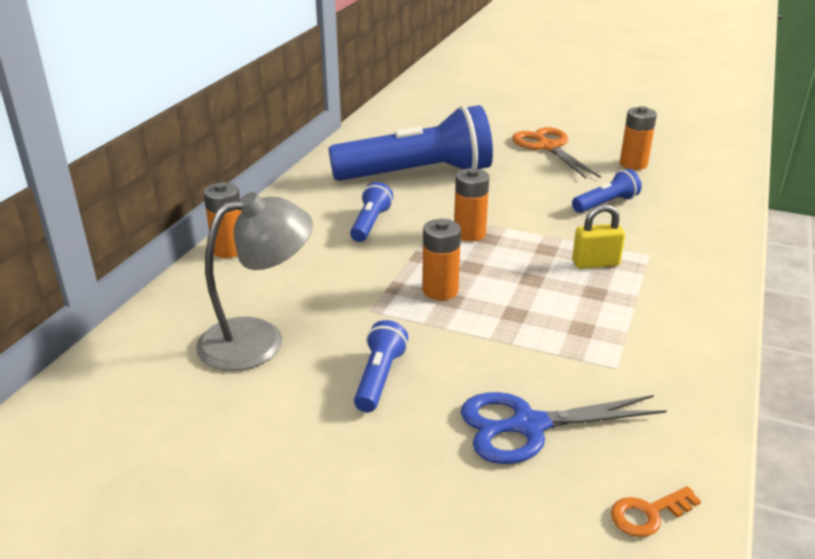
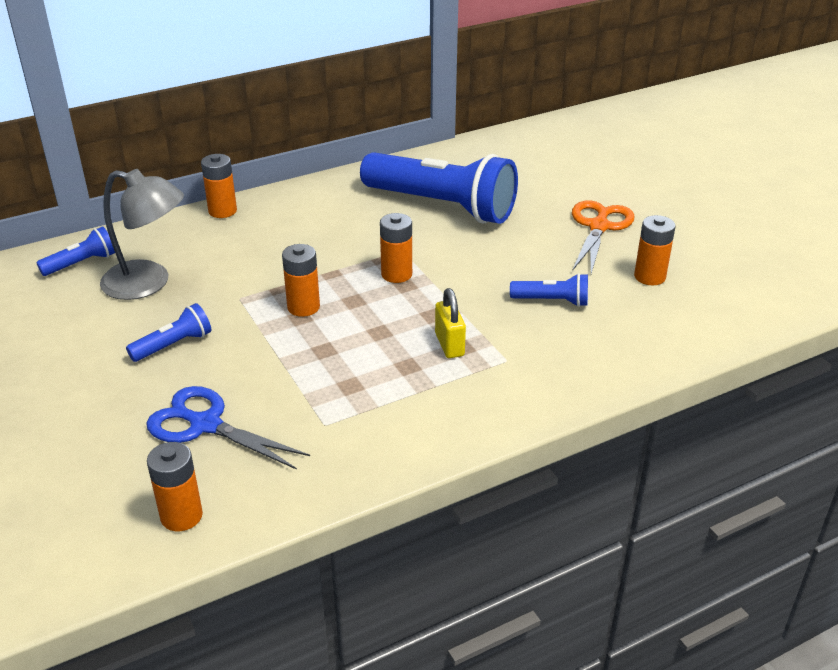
camera: 40 degrees right, 5 degrees up
(370, 223) = (340, 233): blue flashlight -> blue flashlight (82, 263)
(595, 263) = (449, 345): yellow padlock -> yellow padlock turned 45 degrees clockwise
(648, 514) = (181, 516): orange key -> orange battery

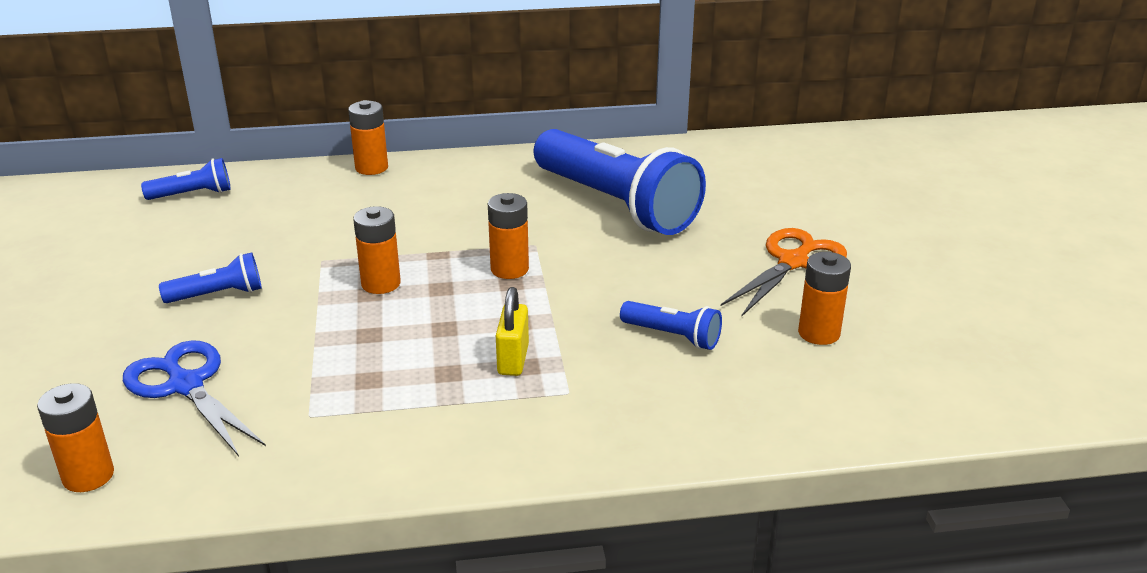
camera: 20 degrees right, 5 degrees down
(148, 283) = (242, 227): grey lamp -> none

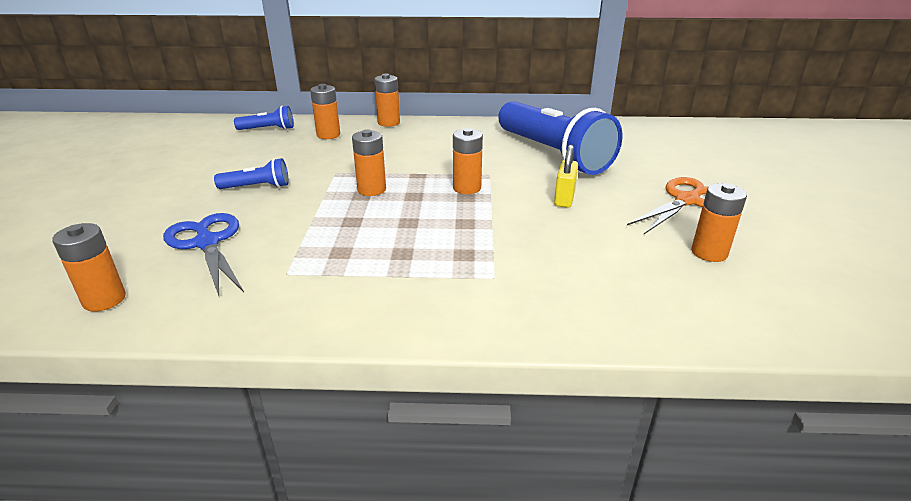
camera: 10 degrees right, 0 degrees up
(288, 197) = (328, 135): none -> orange battery
(513, 359) = (455, 249): yellow padlock -> yellow padlock (564, 199)
(673, 336) = (585, 244): blue flashlight -> none

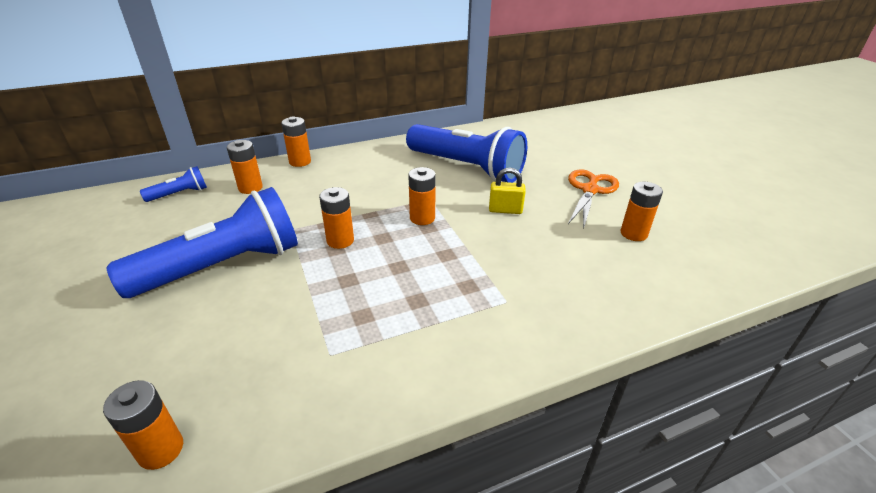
camera: 25 degrees left, 5 degrees up
(207, 243) = (222, 346): blue scissors -> none
(257, 187) = (223, 266): blue flashlight -> blue flashlight, size x2.31
(564, 199) = (505, 210): yellow padlock -> yellow padlock turned 75 degrees counterclockwise

